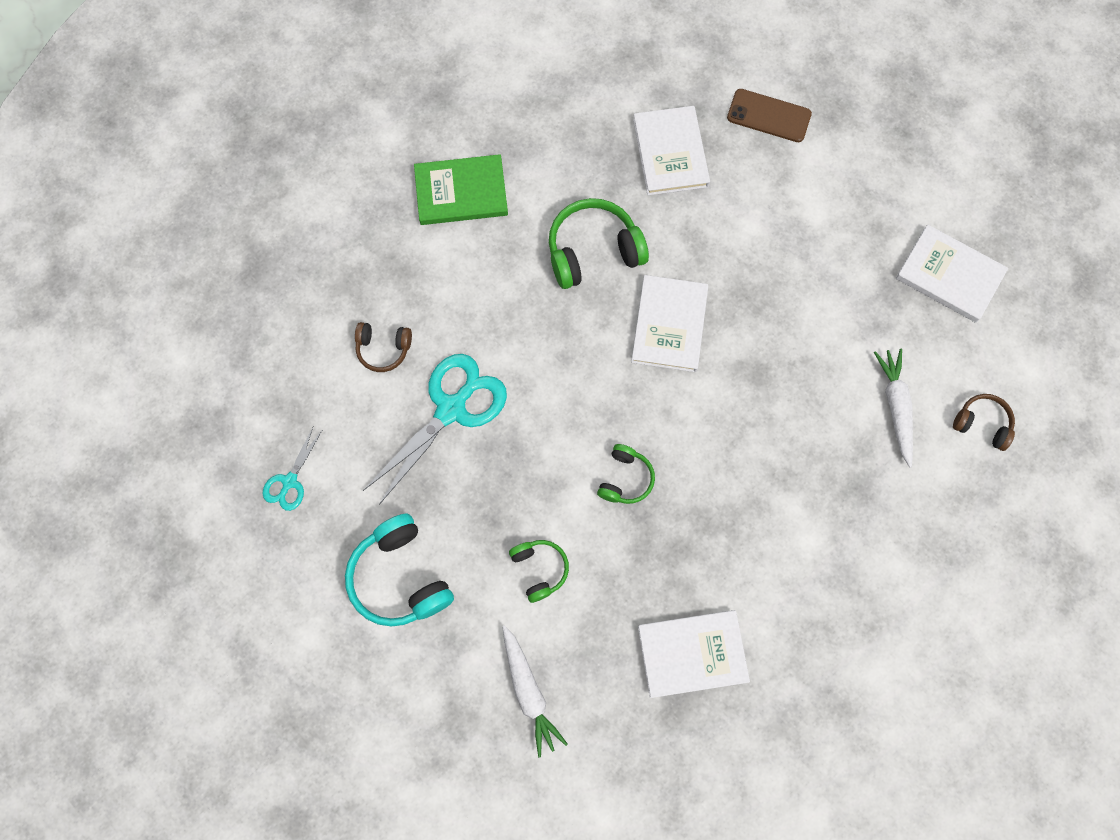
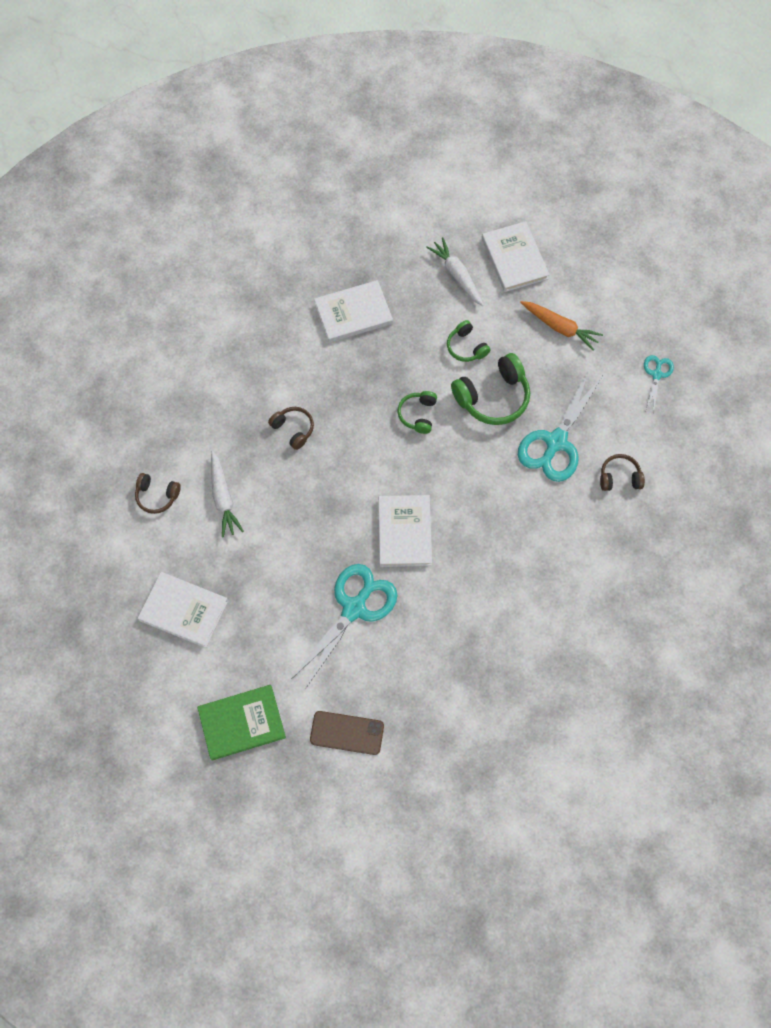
camera: 170 degrees right, 5 degrees down
(400, 577) = (560, 327): turquoise headphones -> orange carrot
(461, 192) = (596, 615): green book -> green book (242, 723)
(593, 251) = (475, 582): green headphones -> green headphones (493, 397)
(670, 153) = (427, 681): white book -> white book (514, 258)
(744, 245) = (354, 608): none -> turquoise scissors
(796, 486) = (293, 429): none -> brown headphones

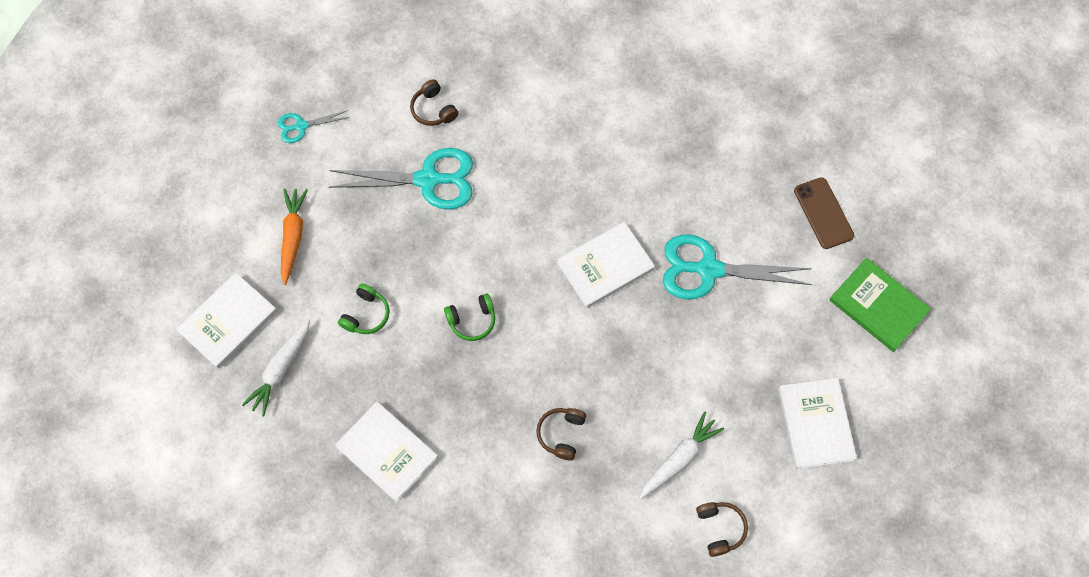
camera: 120 degrees left, 0 degrees up
(493, 397) = (411, 260): green headphones -> none

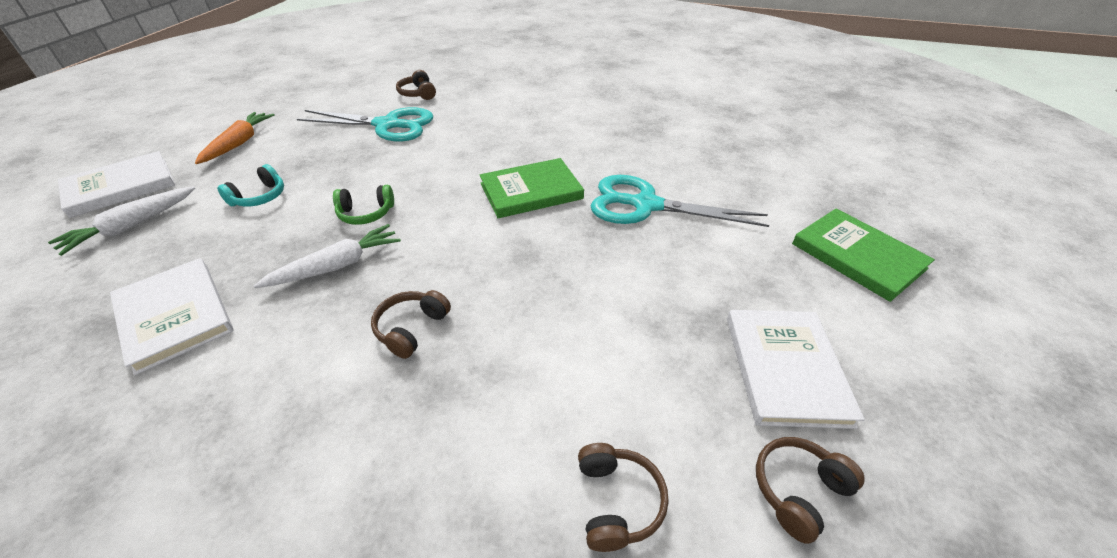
camera: 10 degrees right, 25 degrees down
(301, 126) = (304, 92): turquoise scissors -> none
(366, 314) = (259, 197): green headphones -> turquoise headphones
(605, 266) = (531, 191): white book -> green book
(679, 459) = (569, 383): white carrot -> white carrot (337, 266)
(817, 505) = (798, 490): none -> brown headphones
(823, 213) = (778, 180): brown phone -> none

